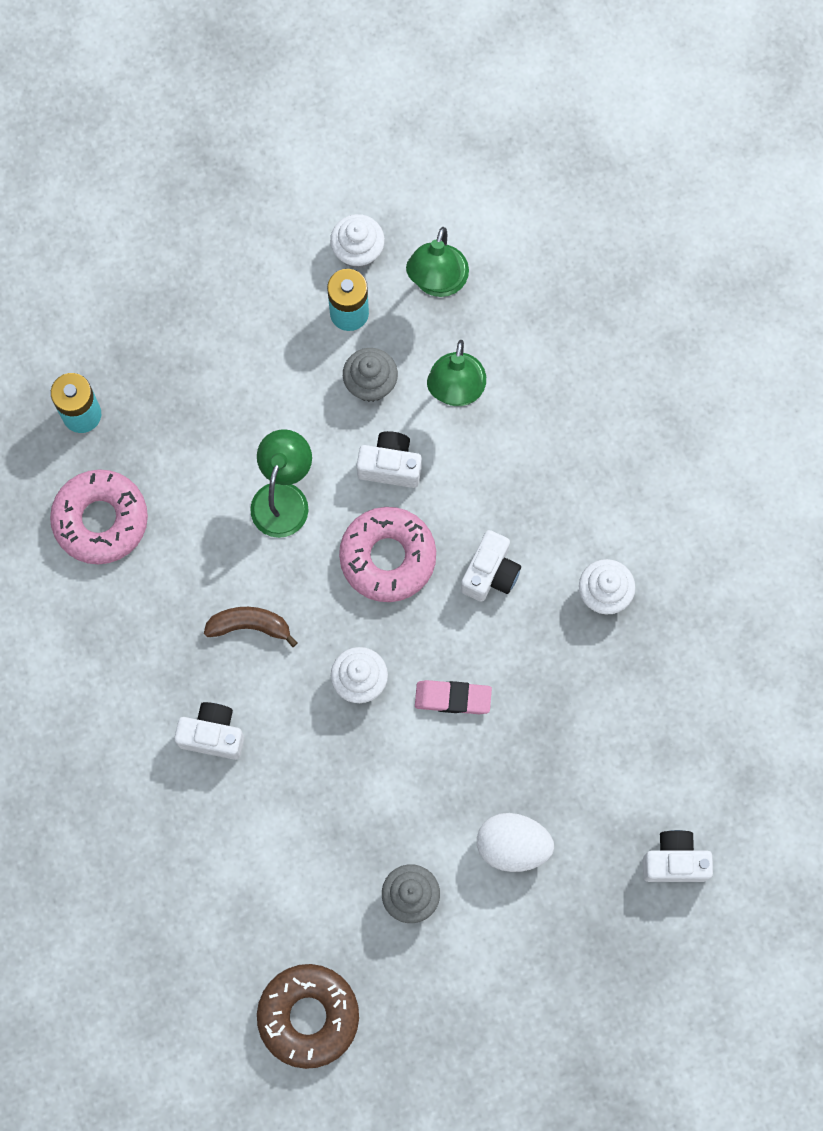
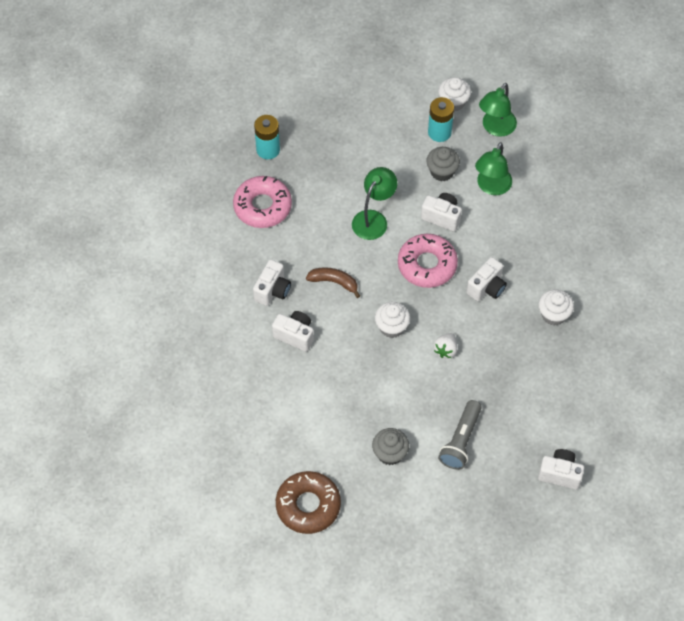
camera: 15 degrees right, 15 degrees down
(157, 666) = (273, 290): none -> white camera
(453, 698) = (446, 350): pink eraser -> white strawberry
(512, 846) = (461, 440): white egg -> grey flashlight

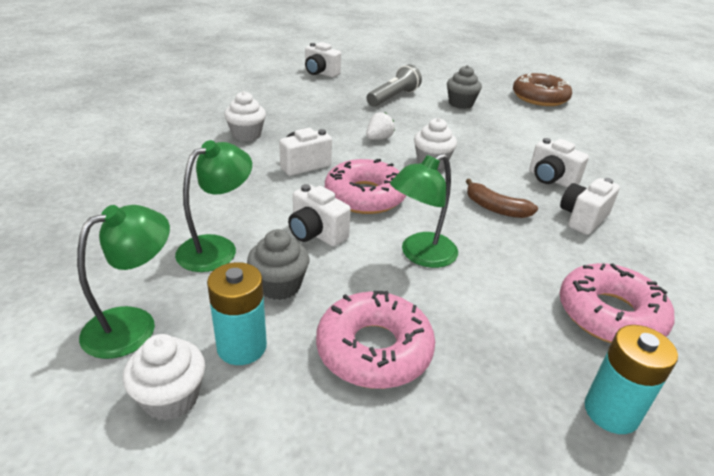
camera: 165 degrees left, 25 degrees down
(379, 149) = (374, 349): none -> pink donut

